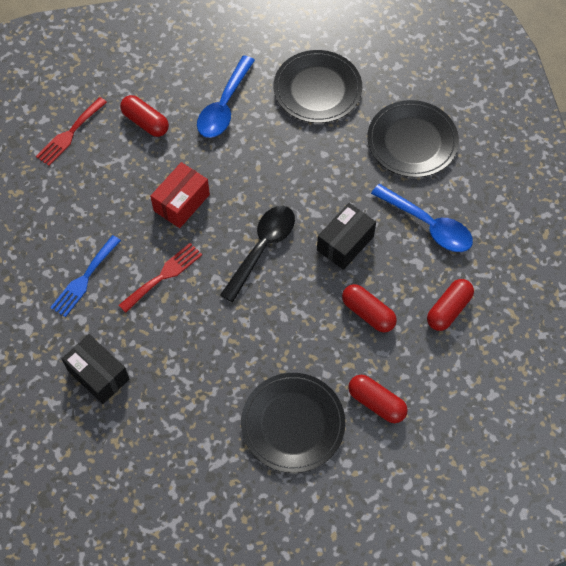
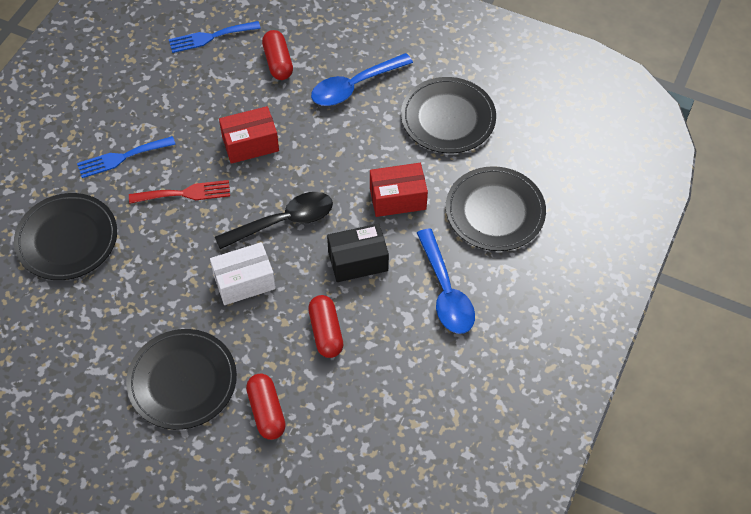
camera: 35 degrees right, 5 degrees down
(70, 134) = (210, 37): red fork -> blue fork
(98, 375) = (67, 239): black box -> black plate
(273, 315) = (244, 282): none -> white box
(333, 176) = (397, 198): none -> red box
(448, 309) = (399, 375): red capsule -> none

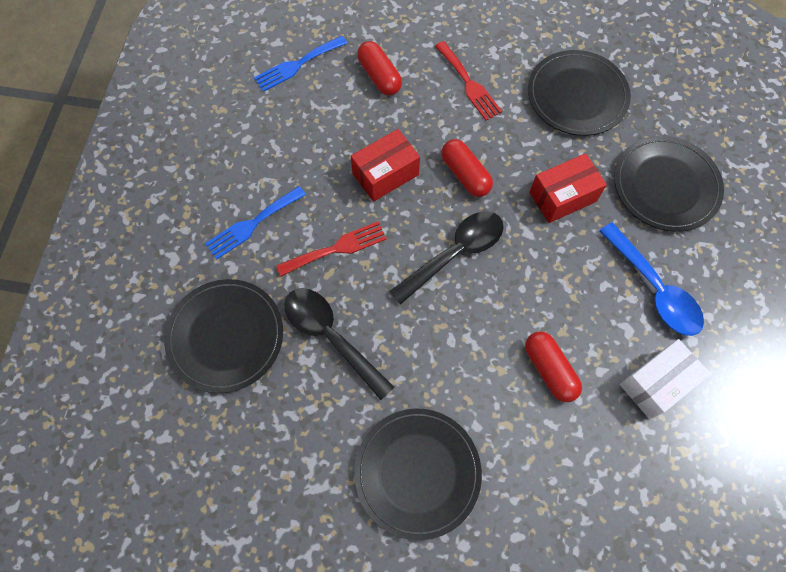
camera: 15 degrees left, 10 degrees up
(153, 261) = (331, 337): none -> black spoon
(244, 282) = (440, 335): white box -> white box (656, 383)
(266, 411) = (523, 483): red capsule -> red capsule (465, 174)
(354, 86) = (469, 84): blue spoon -> red fork
(358, 261) = (550, 278): black box -> none

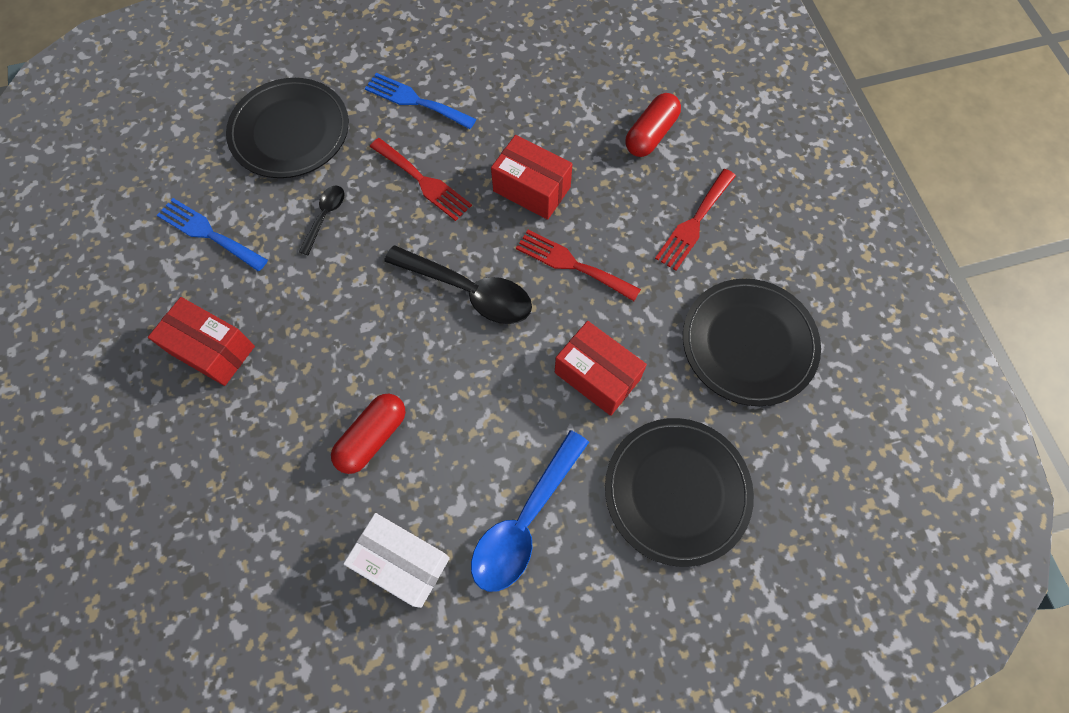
camera: 65 degrees right, 0 degrees up
(297, 65) = (619, 58): blue fork -> blue fork (208, 233)
(331, 337) = (325, 217): black spoon -> black spoon, size x0.52
(417, 473) = (212, 350): black plate -> red box
(465, 174) = (572, 264): red capsule -> red fork

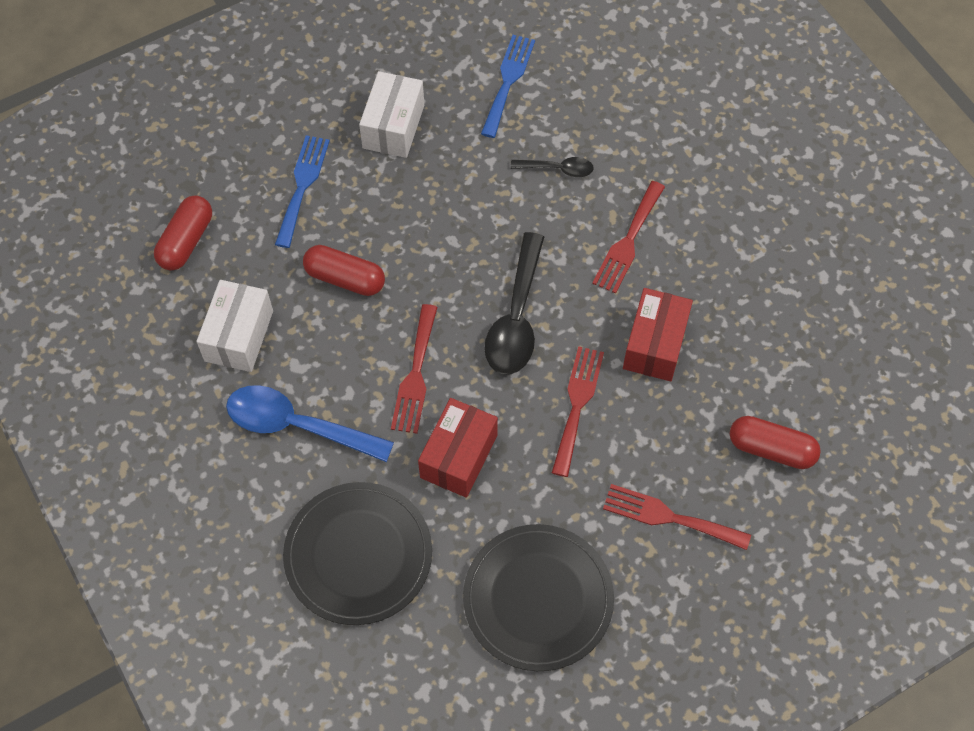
camera: 75 degrees right, 5 degrees down
(212, 350) = (393, 126): red box -> white box
(263, 600) = (186, 241): none -> red capsule
(290, 131) = (644, 107): black plate -> none
(415, 101) = (725, 206): blue fork -> blue fork (302, 186)
(501, 394) = (415, 375): none -> red fork

